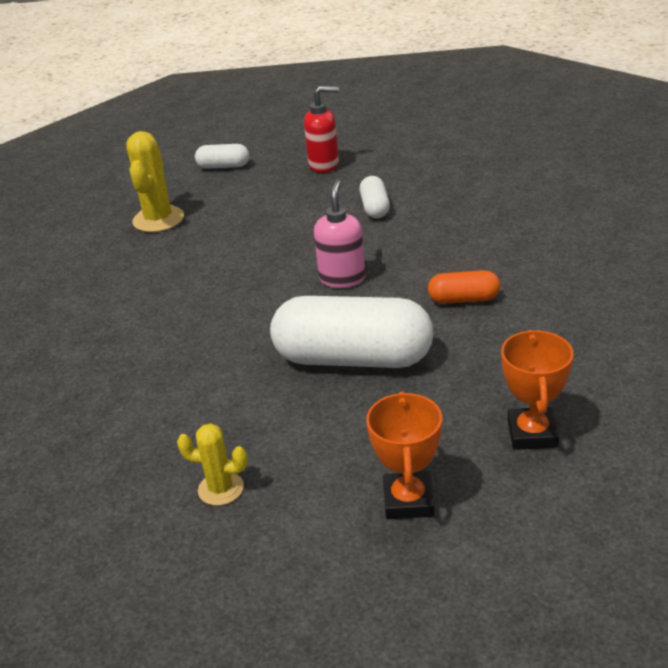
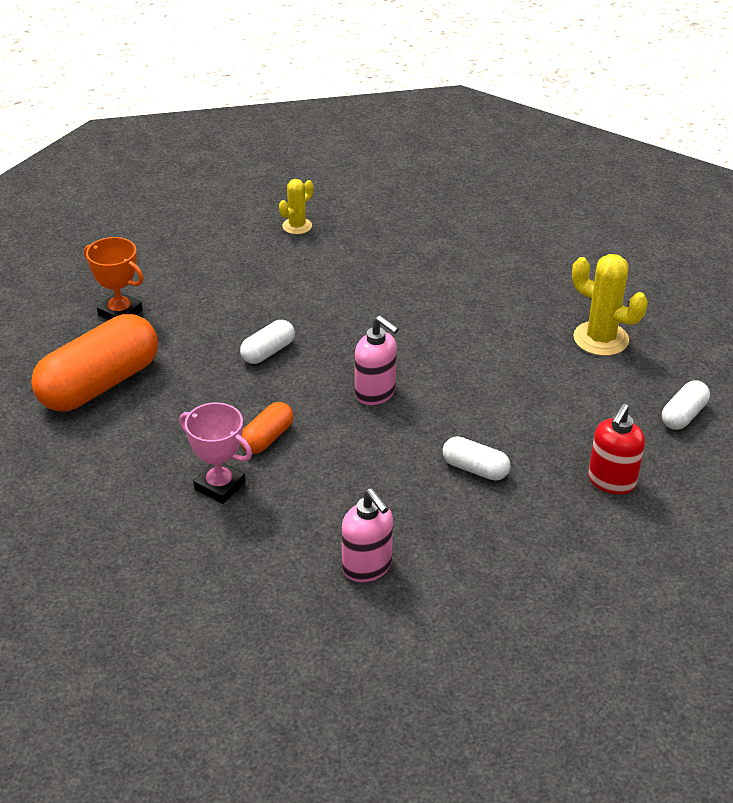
camera: 120 degrees right, 5 degrees up
(221, 489) = (219, 258): yellow cactus -> yellow cactus (297, 226)
(353, 358) = (268, 352): white capsule -> white capsule, size x0.48
(522, 204) = (367, 567): none -> pink soap dispenser
(532, 433) = (99, 384): orange trophy -> orange capsule
(545, 292) = (220, 486): none -> pink trophy

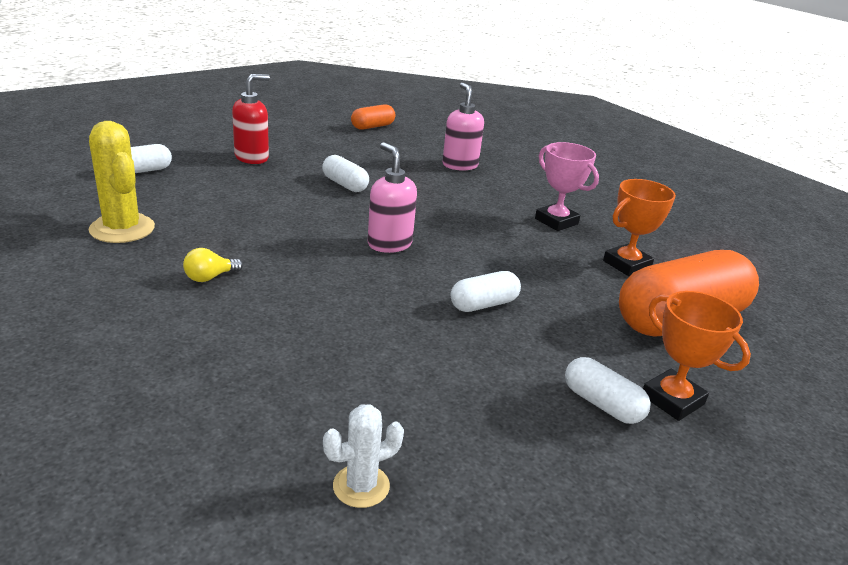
camera: 165 degrees left, 10 degrees down
(141, 439) = (627, 264): none -> orange trophy
(169, 298) = (602, 404): none -> white capsule
(267, 438) = (508, 239): orange capsule -> orange capsule (372, 126)
(297, 226) = (361, 486): yellow cactus -> white cactus
(485, 315) = (210, 277): none -> yellow light bulb

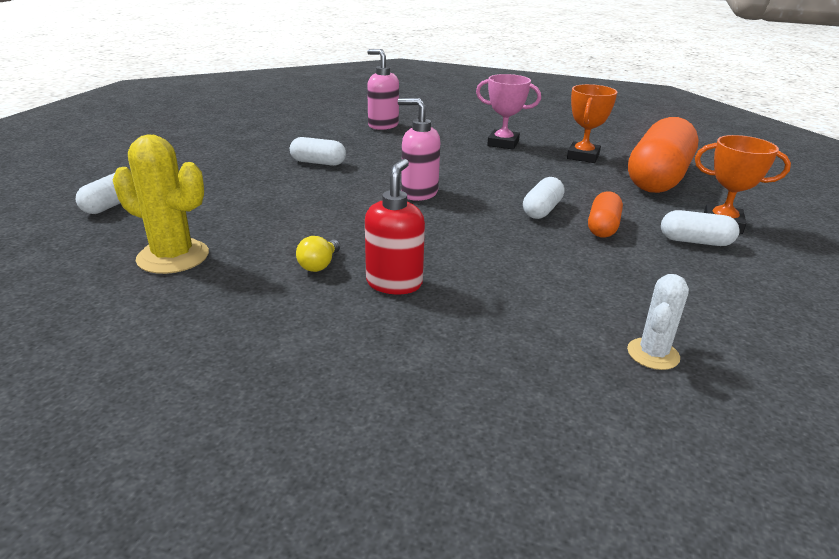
camera: 30 degrees left, 0 degrees up
(252, 158) = (205, 165): red soap dispenser -> red soap dispenser (394, 283)
(372, 126) = (272, 115): orange capsule -> orange capsule (602, 227)

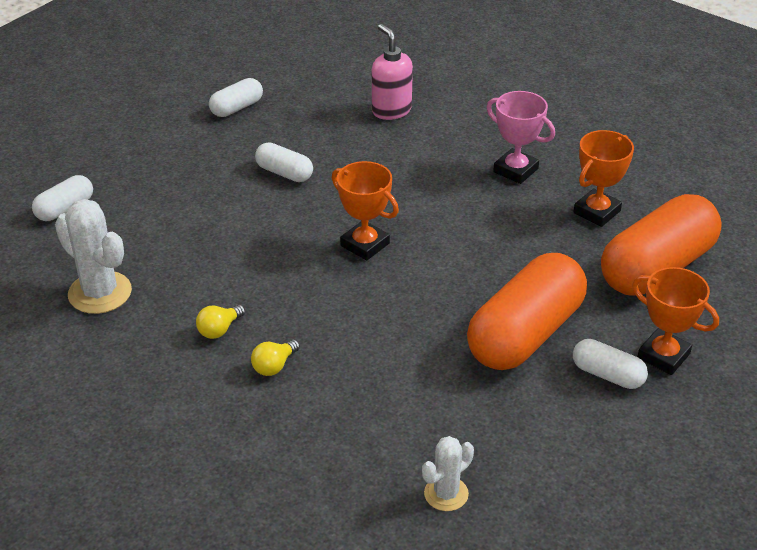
camera: 20 degrees right, 10 degrees up
(173, 257) = (100, 293): yellow cactus -> white cactus
(394, 283) = (274, 366): red soap dispenser -> yellow light bulb
(419, 193) = (365, 244): pink soap dispenser -> orange trophy
(542, 210) = (479, 296): white capsule -> white capsule (237, 108)
(602, 227) = (525, 334): orange capsule -> orange capsule, size x2.10

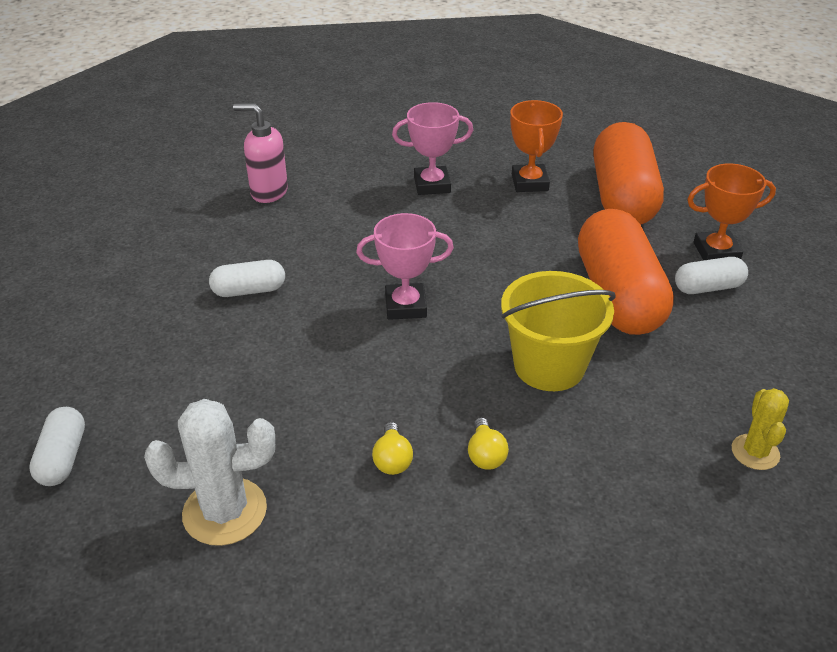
camera: 45 degrees left, 0 degrees up
(237, 108) = (120, 261): white capsule -> none
(365, 244) = (405, 306): orange trophy -> pink trophy
(397, 344) = (549, 366): none -> yellow bucket
(446, 494) = (755, 452): white cactus -> yellow cactus

